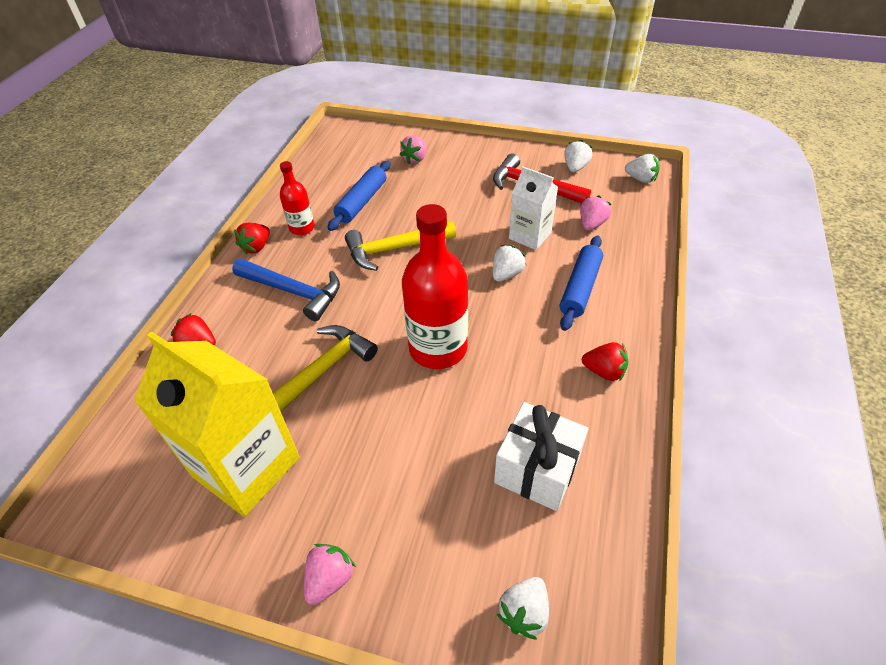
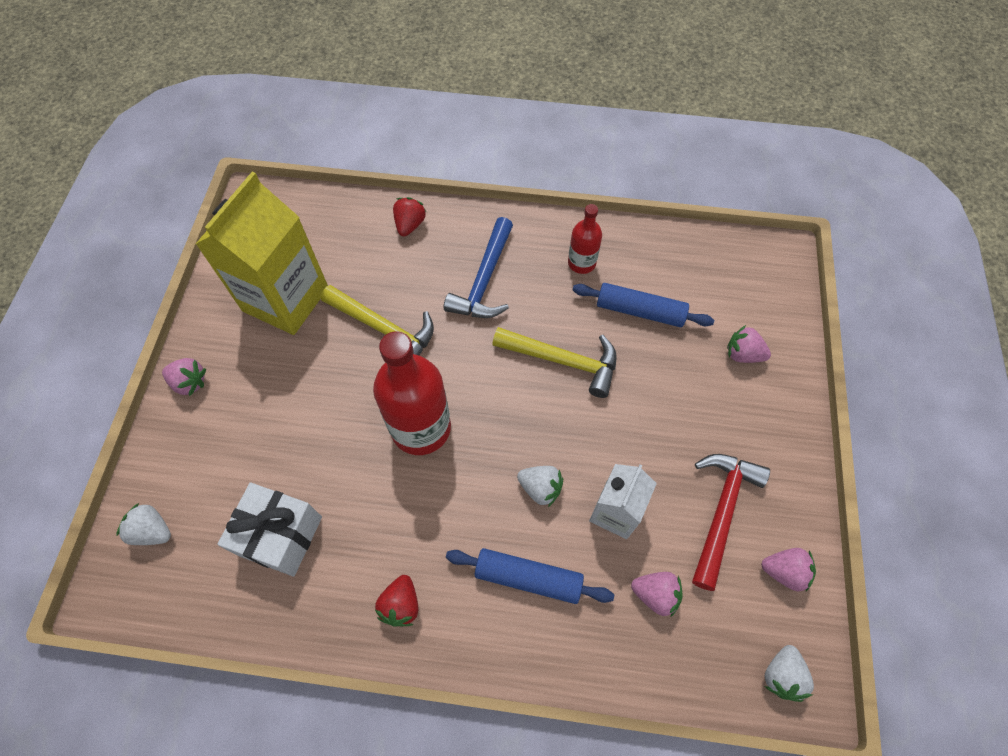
camera: 80 degrees right, 15 degrees up
(256, 247) = (544, 230): red strawberry -> none
(394, 249) = (563, 361): yellow hammer -> yellow hammer turned 135 degrees clockwise
(575, 167) = (784, 571): white strawberry -> pink strawberry

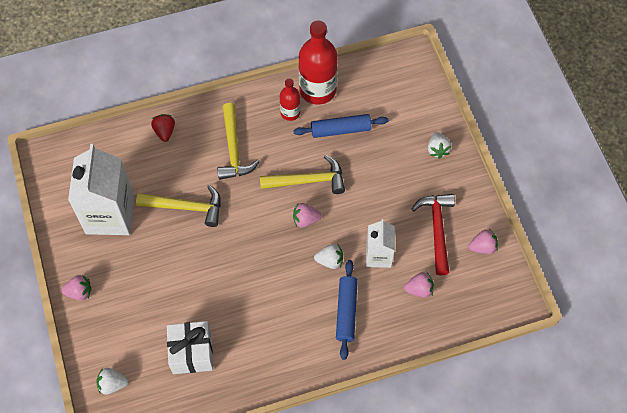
camera: 25 degrees left, 0 degrees up
(285, 299) = (110, 214): yellow carton -> white carton
(401, 605) = (282, 357): red strawberry -> none
(421, 428) = (242, 257): red bottle -> red bottle (317, 90)
(484, 280) = (234, 149): blue hammer -> yellow hammer
(528, 578) = (346, 311): blue rolling pin -> blue rolling pin turned 75 degrees counterclockwise
(743, 354) = (413, 132): pink strawberry -> pink strawberry (305, 220)
(781, 675) = (500, 300): white strawberry -> white strawberry (437, 149)

